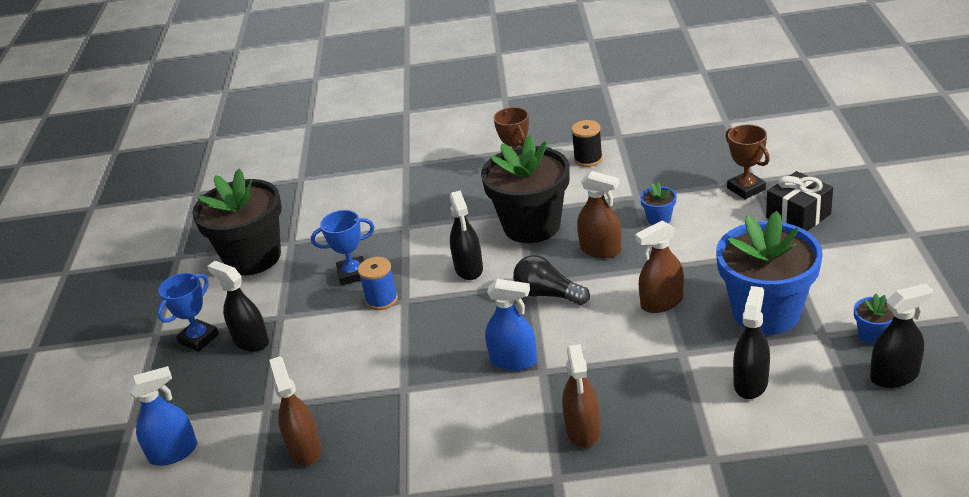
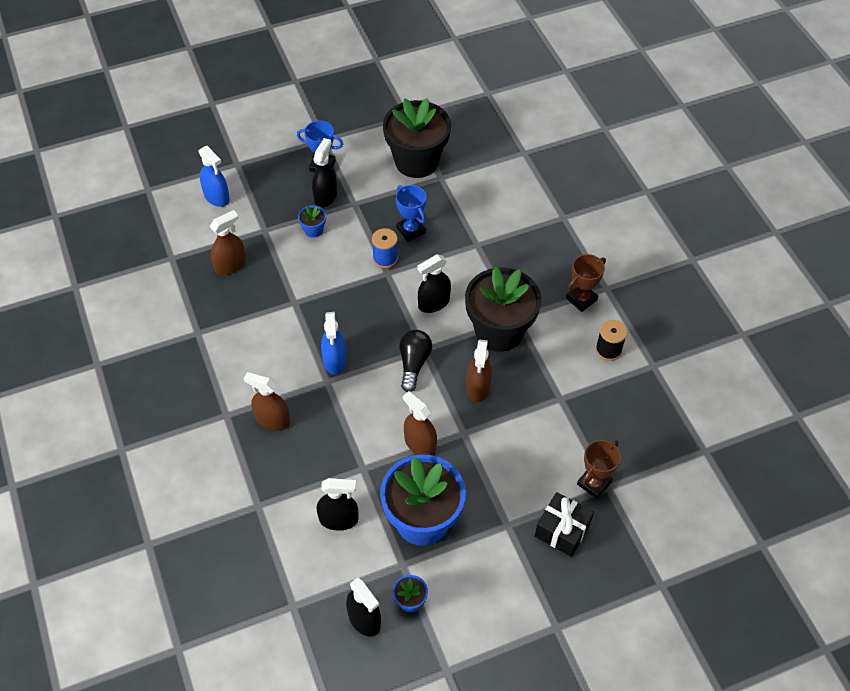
camera: 65 degrees right, 20 degrees up
(583, 430) = (272, 420): brown spray bottle -> brown spray bottle turned 45 degrees clockwise
(659, 219) = (530, 422): blue flower pot -> blue flower pot (313, 230)

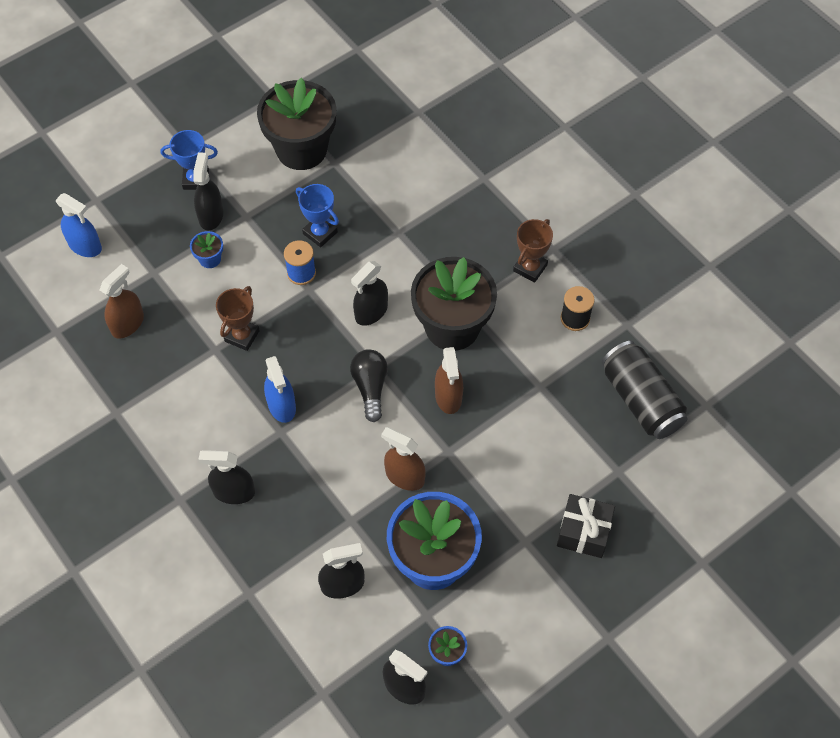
camera: 15 degrees left, 5 degrees up
(272, 420) = (234, 492): brown spray bottle -> black spray bottle
(594, 483) = (602, 471): brown trophy -> brown trophy (242, 336)
(647, 432) = (641, 400): none -> black can

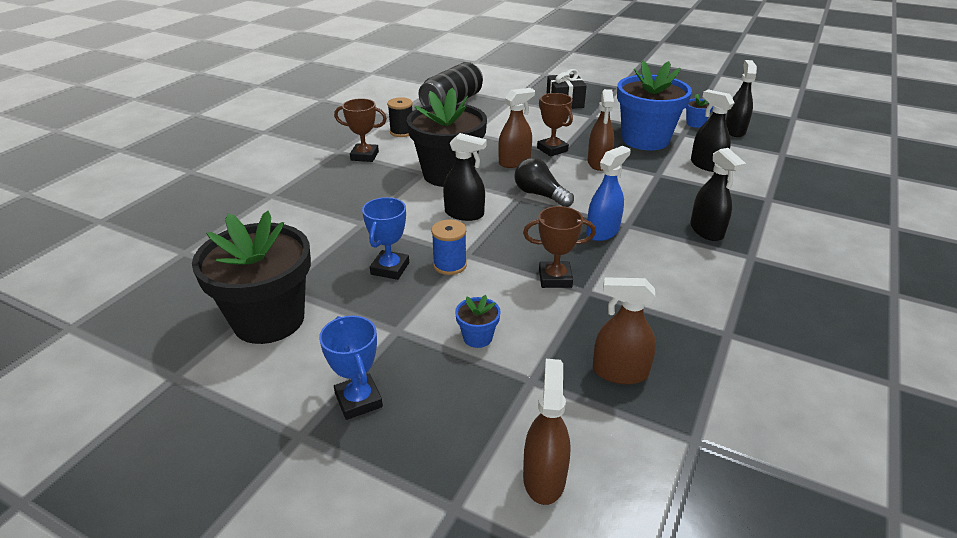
camera: 115 degrees left, 25 degrees down
(85, 246) = (544, 478): blue spray bottle -> brown spray bottle
(211, 216) = (412, 361): black spray bottle -> none
(370, 387) = (540, 195): black light bulb -> black light bulb turned 75 degrees clockwise
(458, 447) = (552, 149): none -> brown trophy

